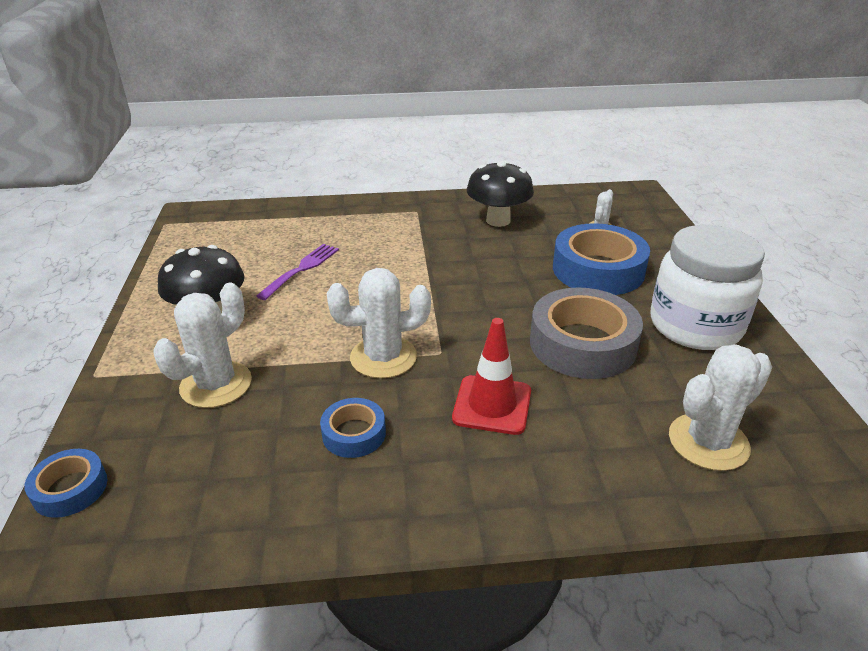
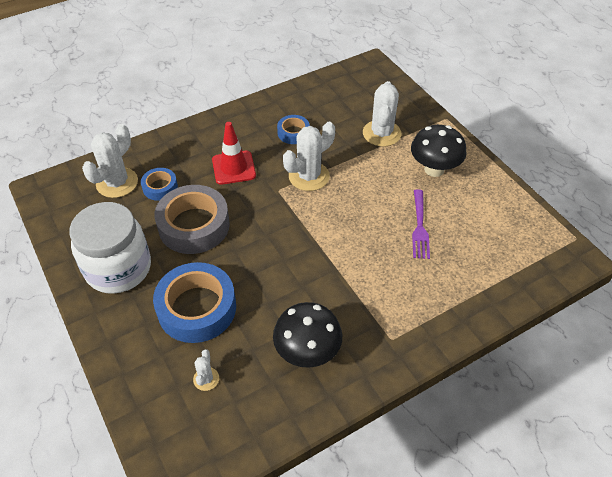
camera: 155 degrees right, 15 degrees up
(70, 489) = (388, 79): blue tape -> blue tape (160, 187)

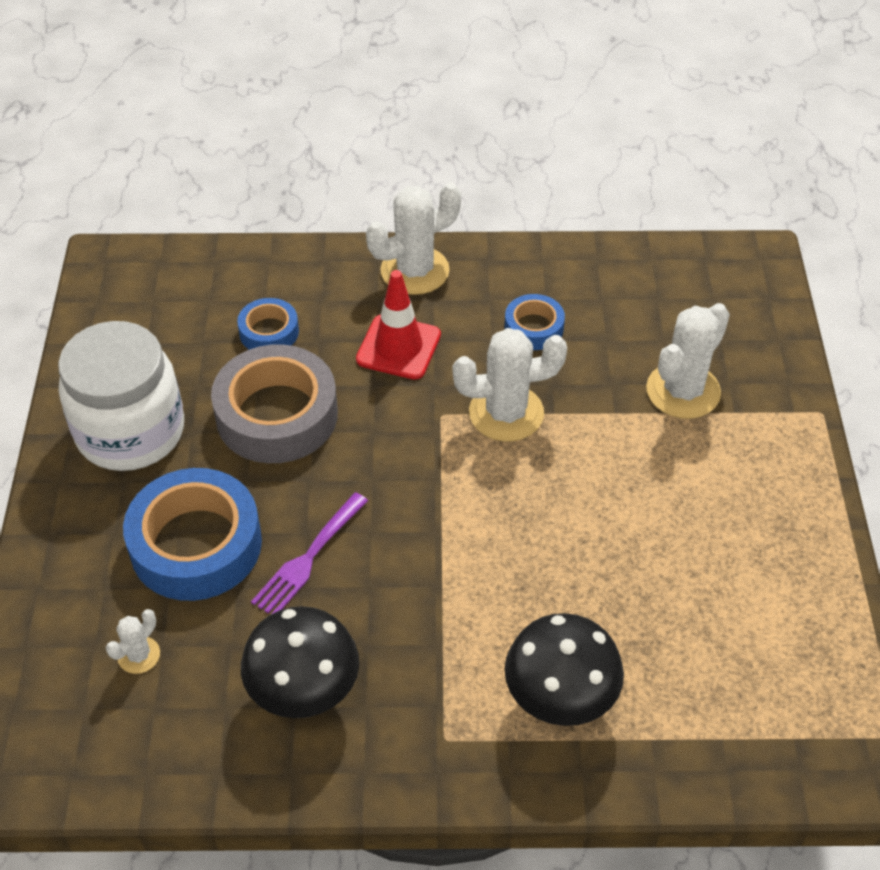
camera: 30 degrees right, 0 degrees up
(117, 183) = (213, 298): white cactus -> white cactus (415, 271)
(419, 227) = (627, 581): purple fork -> purple fork (308, 558)
(434, 169) = (728, 494): black mushroom -> black mushroom (560, 699)

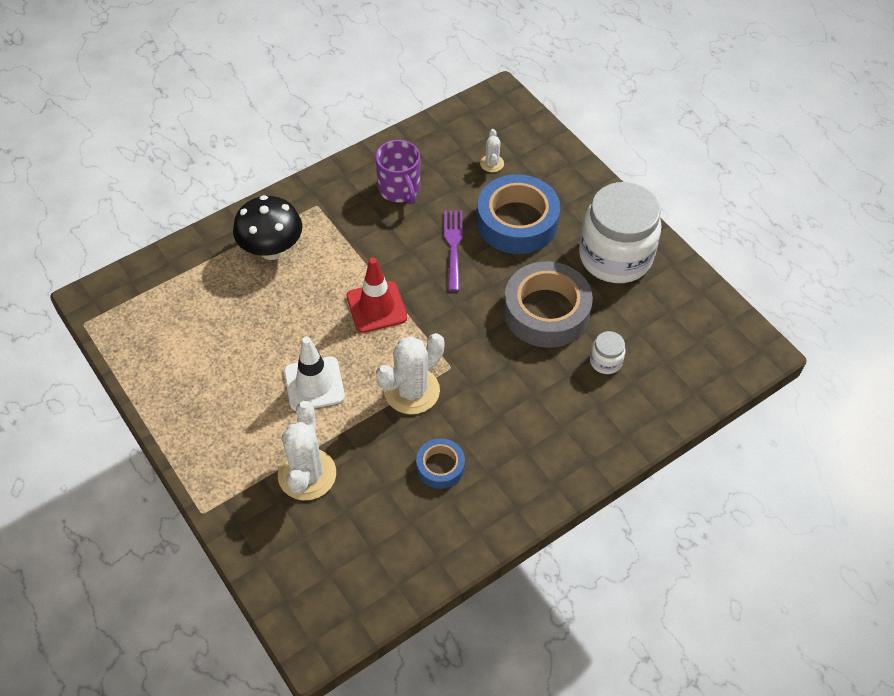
camera: 145 degrees right, 5 degrees up
(269, 332) = (605, 361): blue tape -> white jar
(304, 692) = (399, 189): black mushroom -> purple mug
(398, 347) = (516, 398): red traffic cone -> red traffic cone (376, 307)
(415, 271) = (558, 466): white cactus -> none
(616, 480) = (314, 384): none -> white traffic cone

